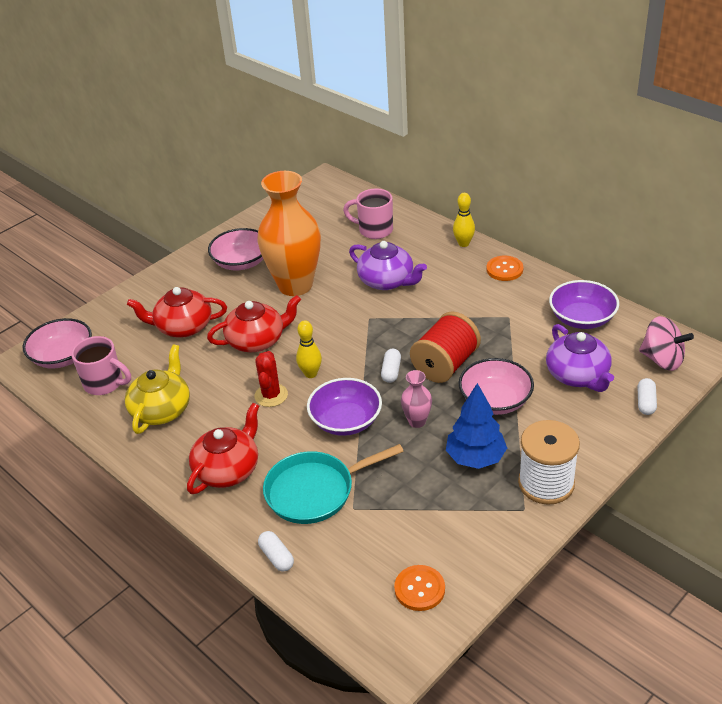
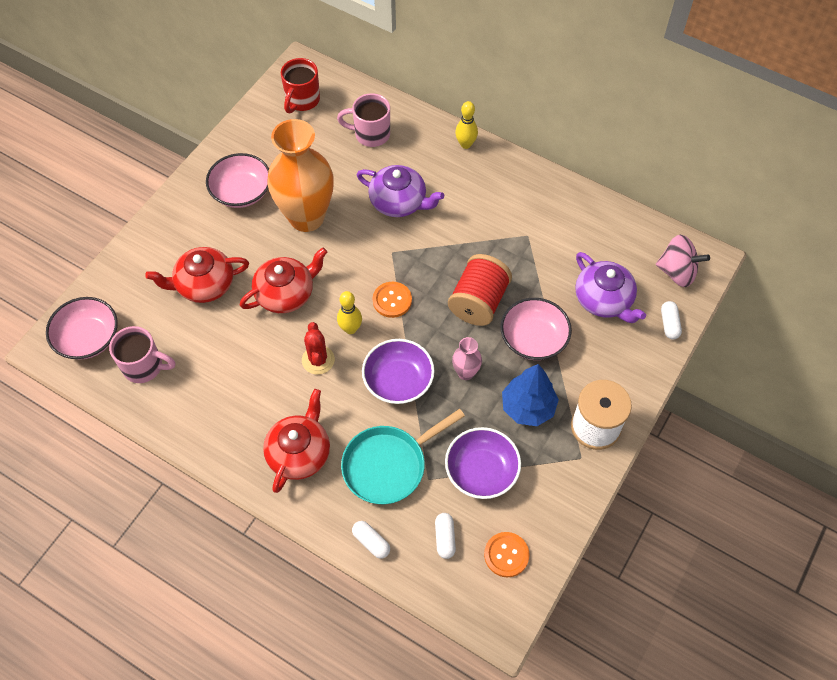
camera: 15 degrees left, 20 degrees up
(162, 409) = (213, 391): yellow teapot -> none
(318, 202) = (302, 100): none -> red mug
(391, 371) = (428, 316): white capsule -> white capsule (445, 538)
(504, 269) = (512, 175): orange button -> orange button (392, 300)
(582, 318) = (597, 229): purple bowl -> purple bowl (481, 471)

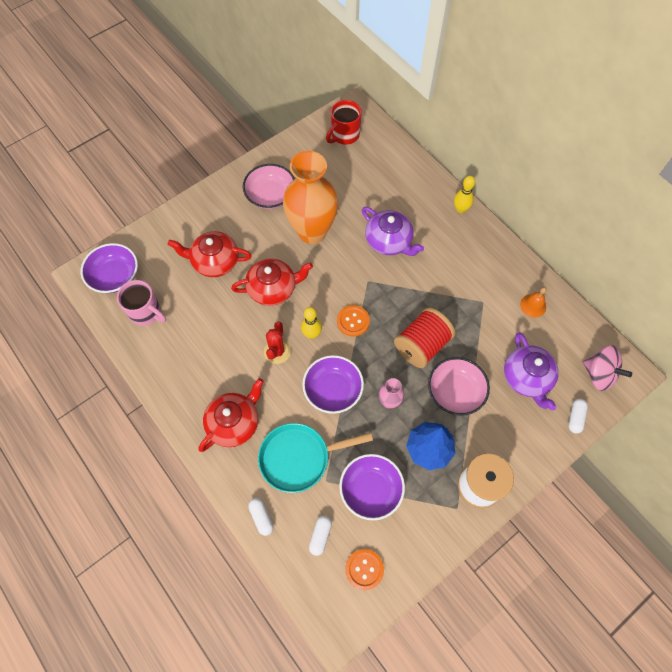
camera: 20 degrees right, 5 degrees up
(88, 338) = (115, 276): pink bowl -> purple bowl
(370, 134) = (387, 178): pink mug -> none
(582, 223) = (533, 305): none -> orange bell

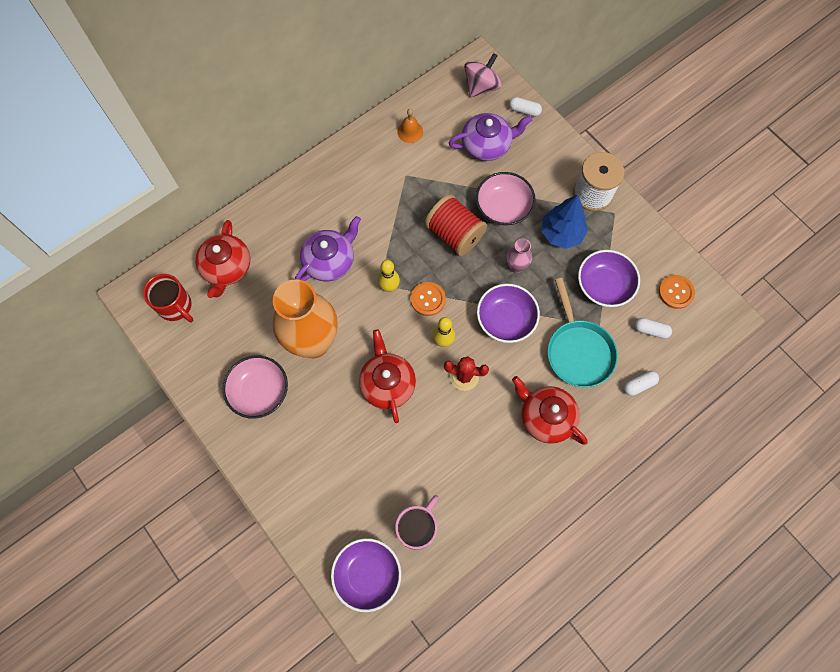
camera: 90 degrees left, 5 degrees up
(214, 261) = (350, 452): red teapot -> red teapot (226, 268)
(460, 209) = (292, 187): yellow bowling pin -> yellow bowling pin (389, 287)

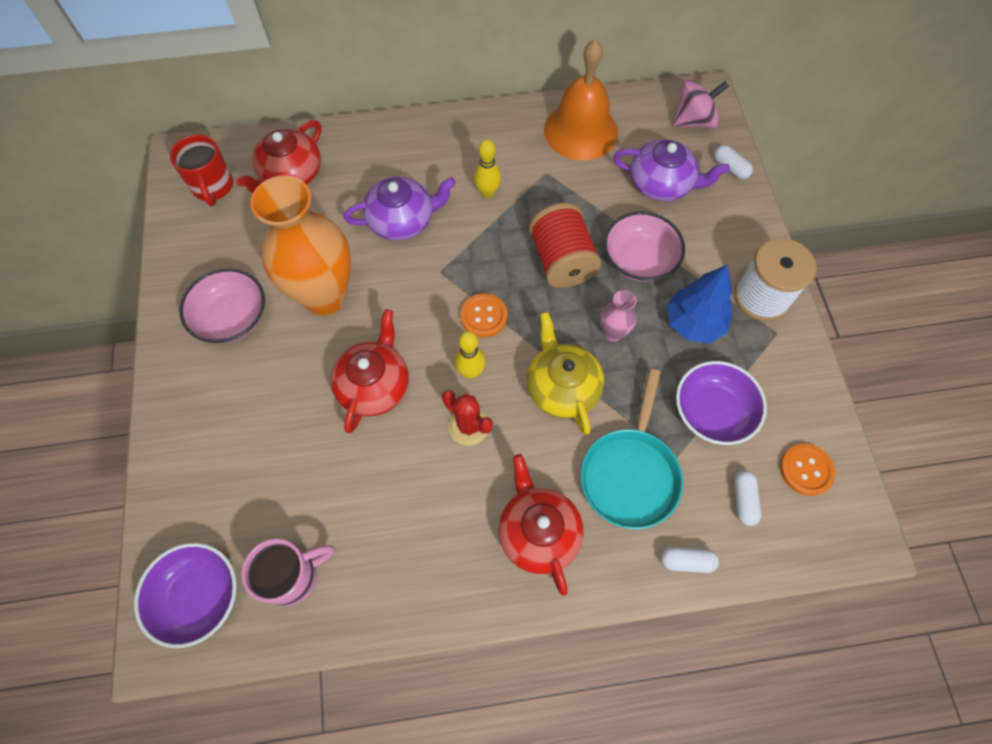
camera: 30 degrees right, 5 degrees down
(389, 287) = (448, 280): yellow bowling pin -> yellow bowling pin (487, 193)
(410, 131) = (580, 131): orange bell -> orange bell, size x2.25
(506, 319) = (562, 387): purple bowl -> yellow teapot
(651, 330) = (743, 500): white capsule -> white capsule turned 45 degrees clockwise

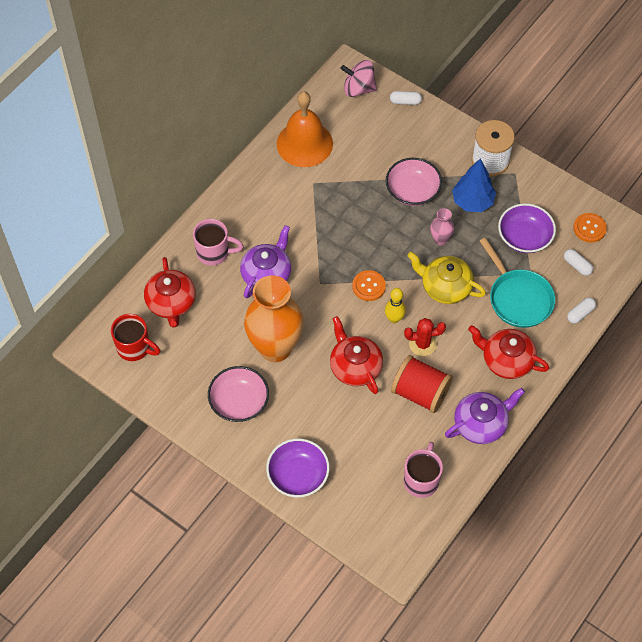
camera: 45 degrees left, 5 degrees down
(198, 597) = (389, 529): purple bowl -> purple bowl (298, 475)
(381, 162) = (214, 253): none -> pink mug
(487, 193) = (294, 220): yellow bowling pin -> none
(561, 261) = (375, 224): red spool -> red spool (420, 393)
(661, 184) = (380, 139): purple teapot -> purple teapot (481, 423)
(693, 121) = (358, 89): pink spinning top -> pink spinning top turned 105 degrees counterclockwise

